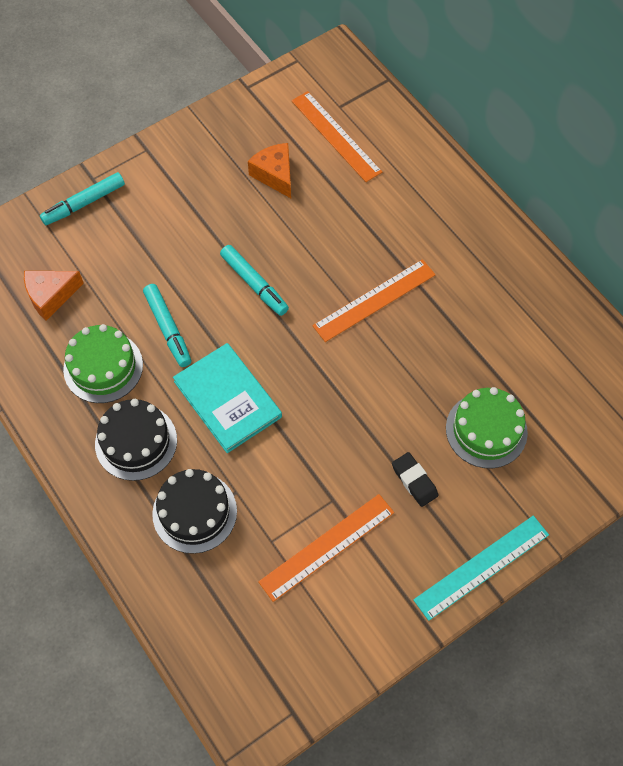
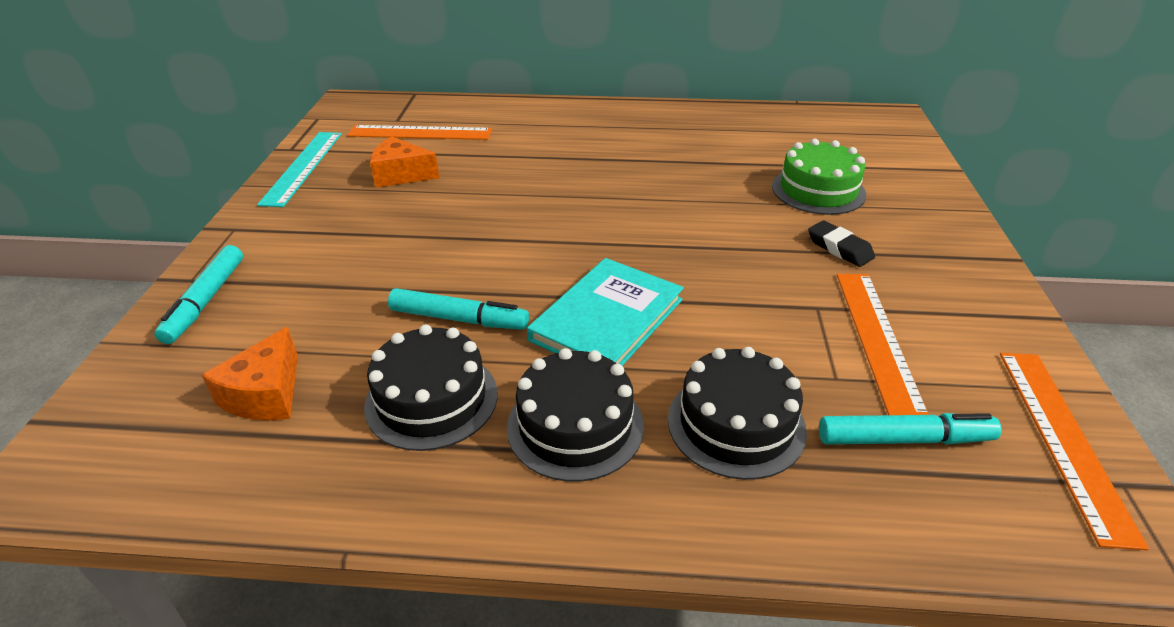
camera: 50 degrees left, 25 degrees down
(103, 367) = (431, 399): green cake -> black cake
(227, 399) = (607, 320): turquoise book -> turquoise book turned 60 degrees counterclockwise
(254, 284) = (495, 238): turquoise marker -> turquoise marker (904, 439)
(374, 300) = (611, 184): orange ruler -> orange ruler (1063, 439)
(414, 481) = (839, 248): black eraser -> black eraser turned 45 degrees clockwise
(482, 567) = (976, 254): turquoise ruler -> turquoise ruler (303, 167)

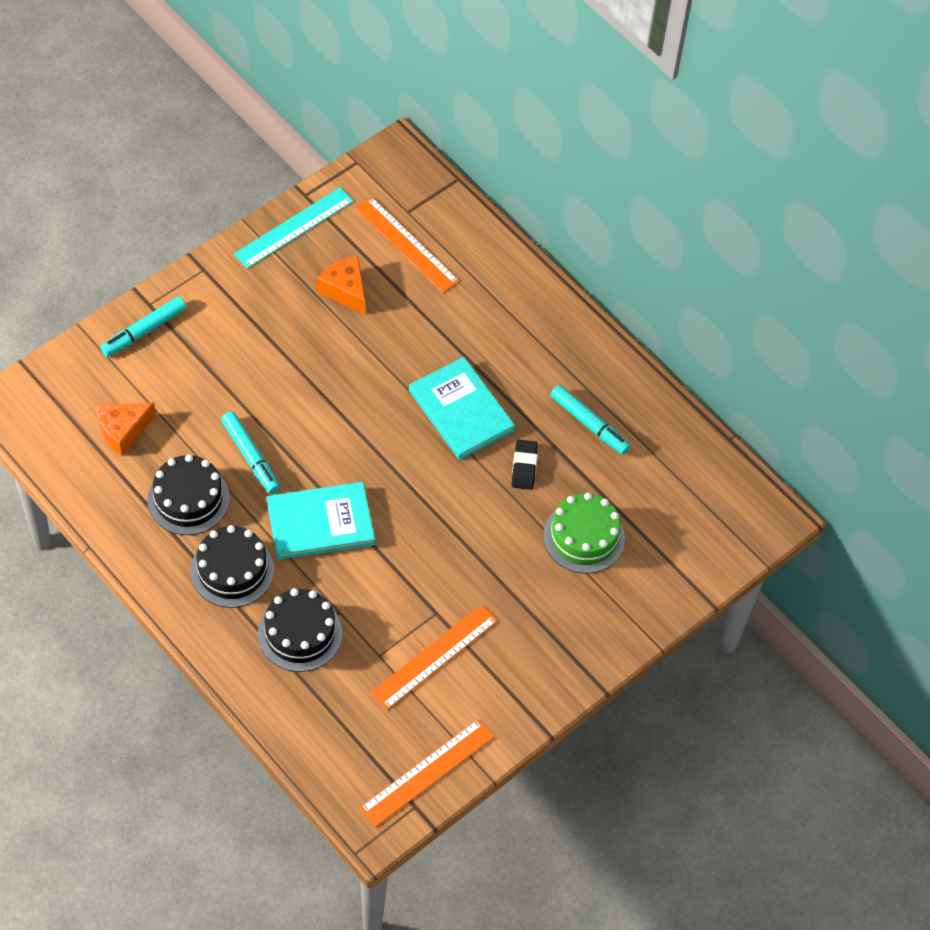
camera: 40 degrees right, 20 degrees up
(606, 183) = (461, 411): none -> turquoise book
(839, 248) = (515, 590): black eraser -> black eraser (524, 467)
(904, 439) = (359, 707): turquoise marker -> turquoise marker (589, 424)

